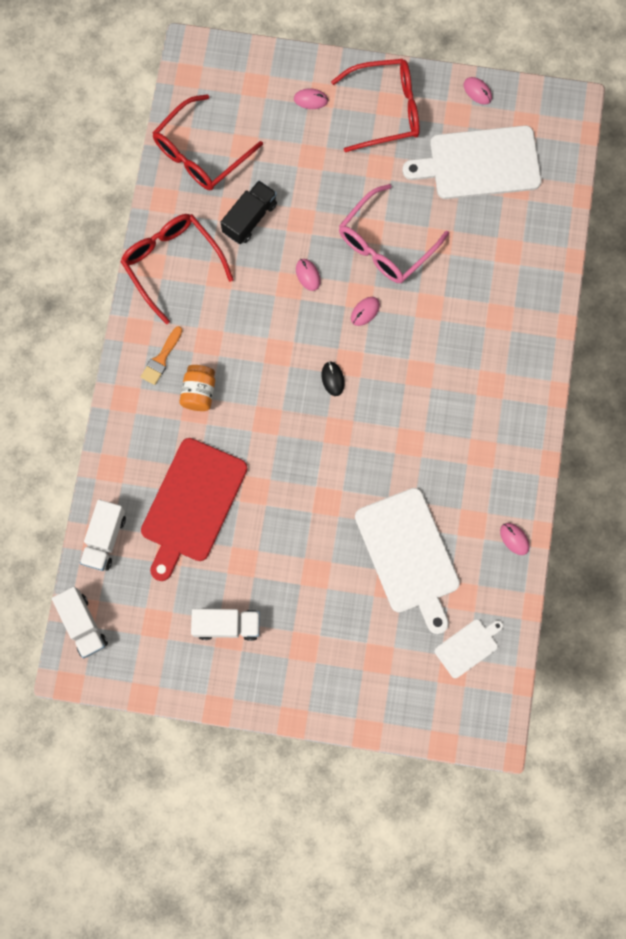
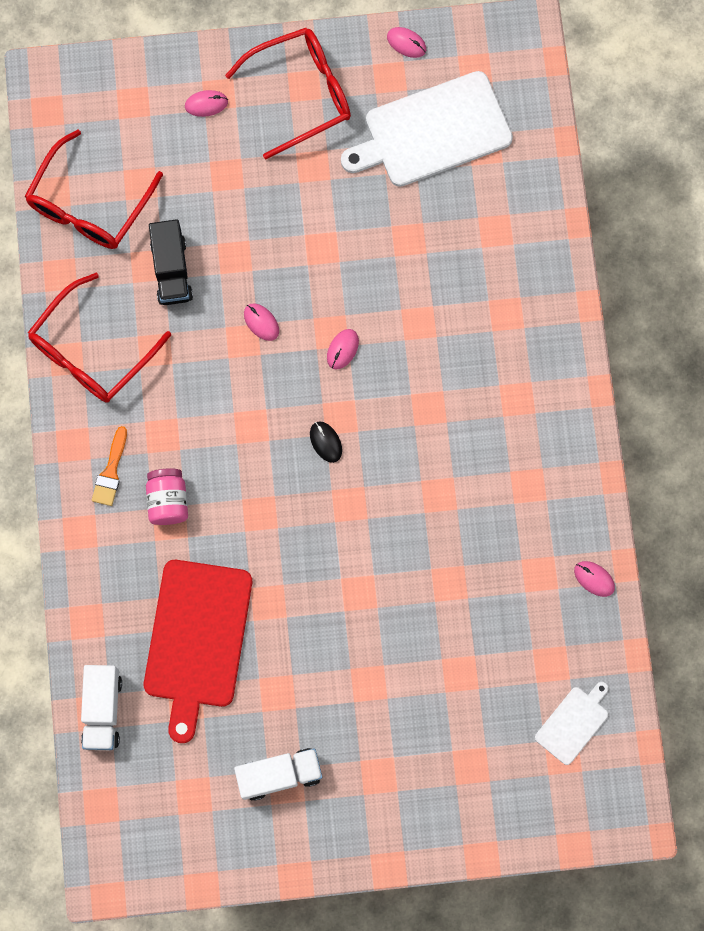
camera: 15 degrees left, 0 degrees up
(83, 625) = (105, 821): white truck -> none
(172, 264) = (91, 351): red glasses -> red glasses turned 90 degrees counterclockwise
(199, 392) = (168, 501): orange jar -> pink jar
(250, 218) = (171, 270): black truck -> black truck turned 150 degrees clockwise
(385, 244) = (345, 260): pink glasses -> none
(409, 555) = (474, 631): white cutting board -> none

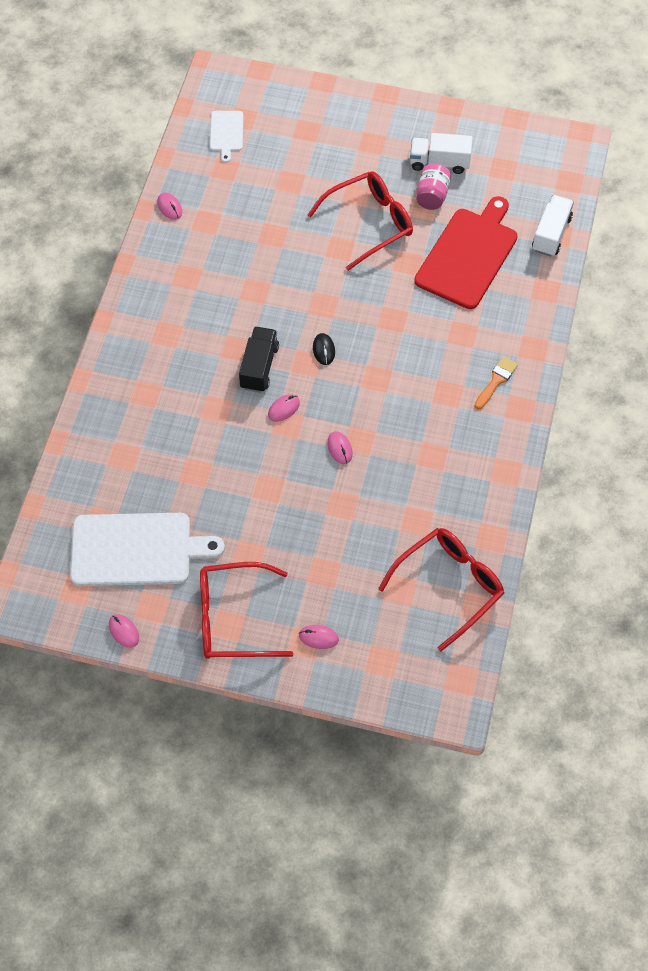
camera: 160 degrees left, 15 degrees down
(91, 351) = (484, 471): red glasses -> red glasses (369, 223)
(168, 501) = (458, 348): pink jar -> pink jar (432, 195)
(171, 270) = (397, 511): black truck -> black truck (259, 367)
(573, 723) = (226, 133): white cutting board -> white cutting board turned 60 degrees counterclockwise

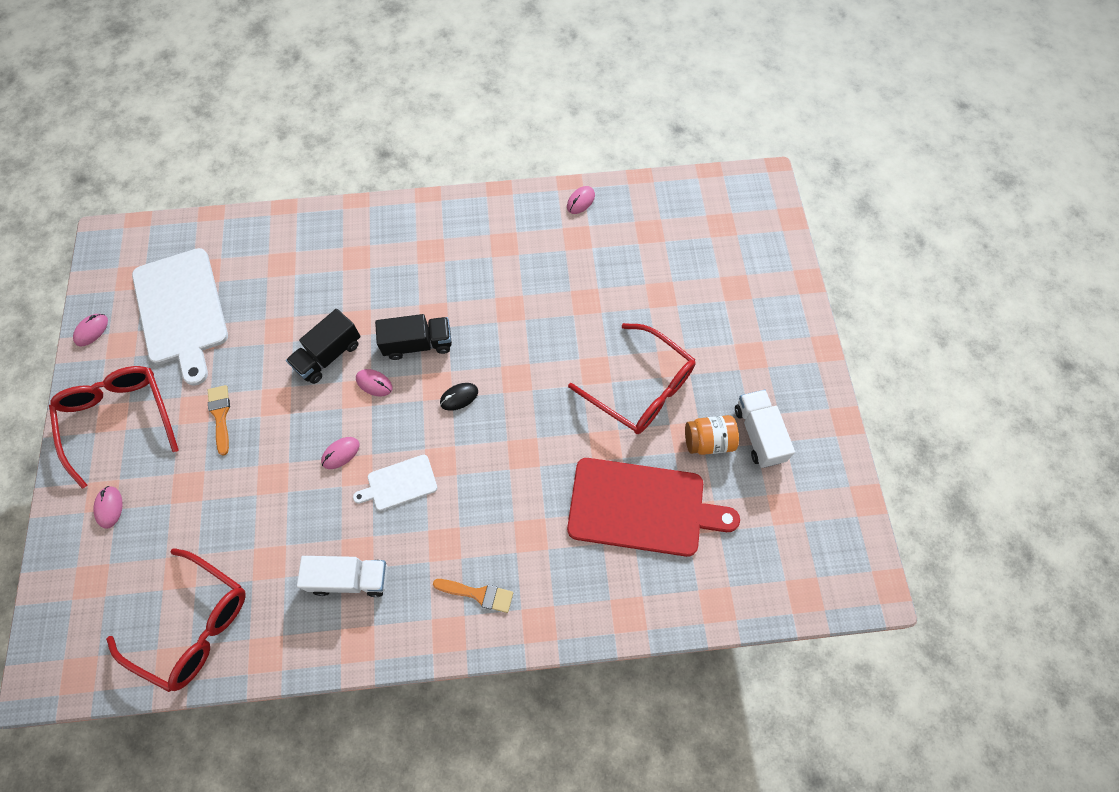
camera: 70 degrees right, 5 degrees up
(226, 133) = (695, 217): white cutting board -> white cutting board (399, 483)
(240, 437) = (328, 355): none -> black truck
(264, 534) = (220, 415): none -> orange brush
(432, 195) = (708, 441): pink jar -> orange jar
(551, 234) = (714, 596): white truck -> white truck (350, 579)

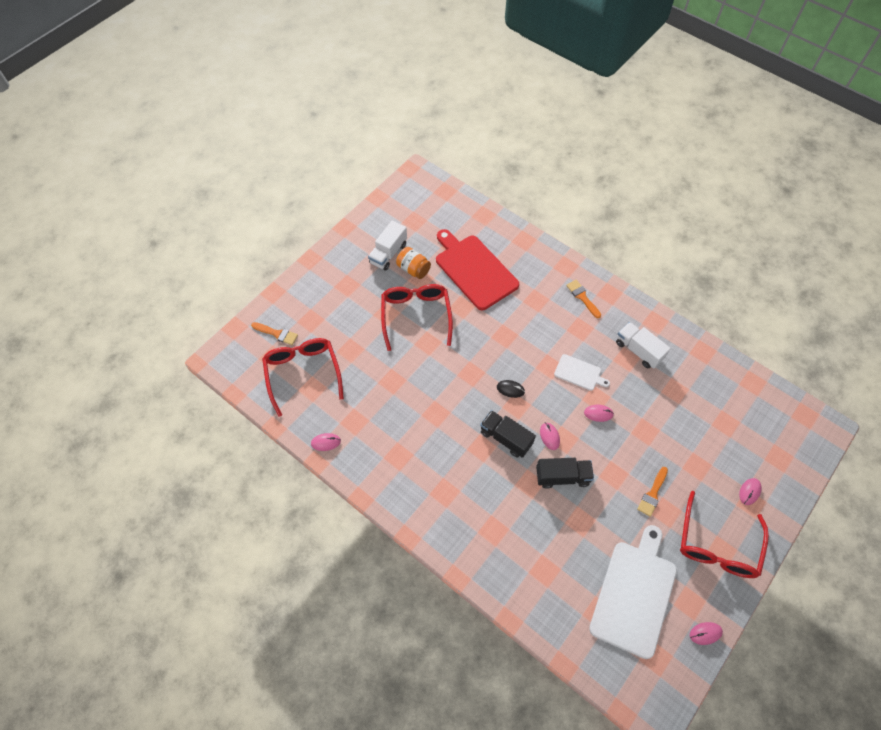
camera: 135 degrees left, 5 degrees down
(193, 625) = (732, 392): red glasses -> red glasses (303, 373)
(747, 247) = (277, 334): none -> orange brush

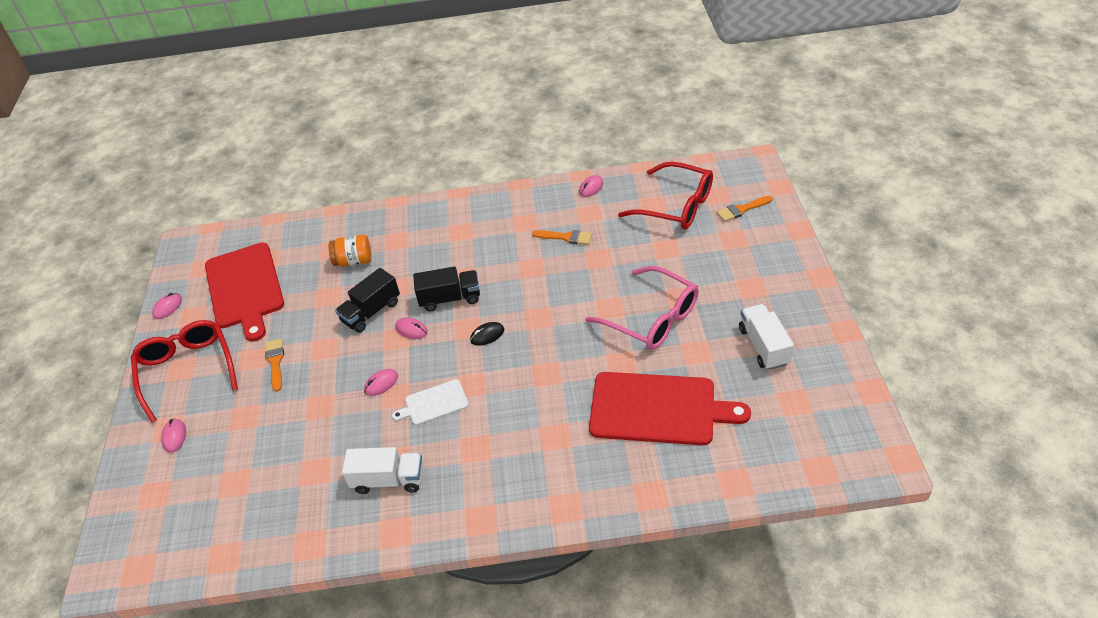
camera: 140 degrees right, 15 degrees down
(413, 269) = (717, 354): orange jar -> orange jar (354, 261)
(416, 316) = (652, 318): red glasses -> pink glasses
(582, 297) = (507, 486): orange brush -> orange brush (566, 237)
(634, 594) = (245, 288): white cutting board -> red cutting board

